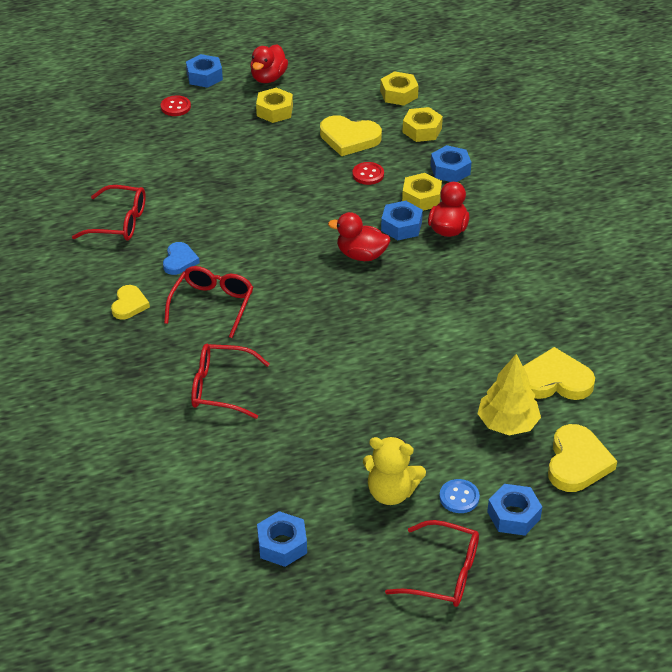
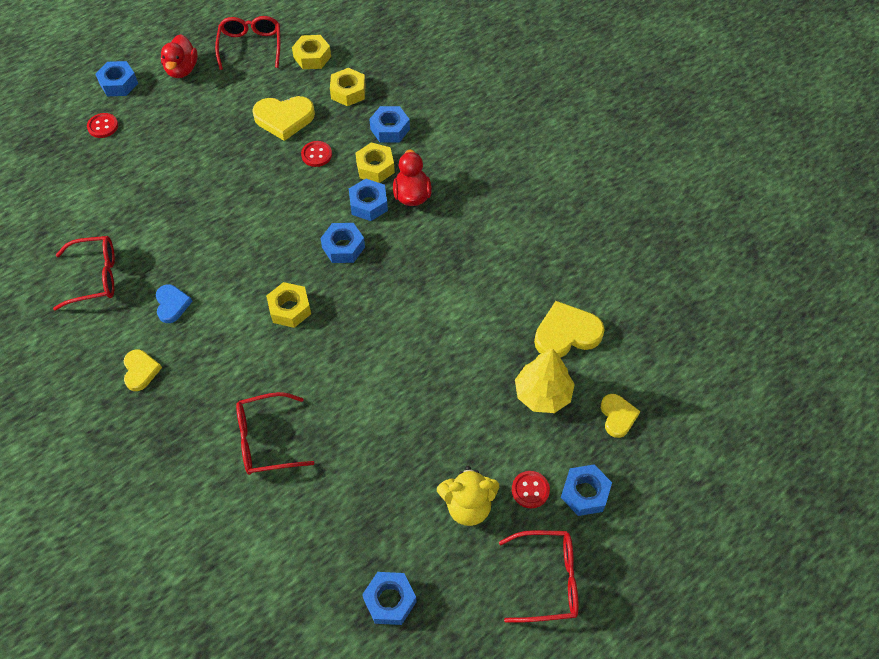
camera: 20 degrees left, 15 degrees up
(212, 305) = (223, 346): red glasses -> red glasses (251, 46)
(274, 111) = (202, 106): yellow nut -> yellow nut (290, 309)
(361, 255) = (343, 247): red duck -> blue nut
(459, 497) = (530, 490): blue button -> red button
(577, 462) = (617, 416): yellow heart -> yellow heart, size x0.61

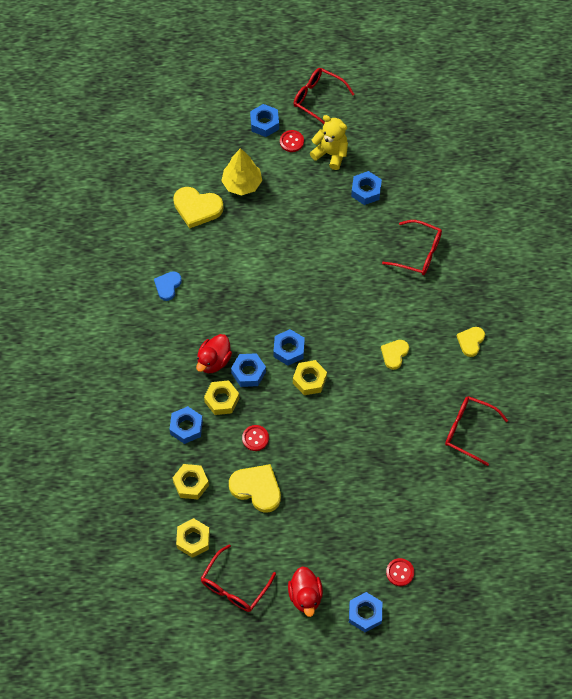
camera: 145 degrees left, 5 degrees up
(172, 304) = (427, 377): blue heart -> blue heart (168, 286)
(182, 69) = (305, 596): red duck -> red duck turned 135 degrees clockwise
(290, 309) = (353, 327): yellow nut -> yellow nut (309, 380)
(390, 600) = (404, 136): blue nut -> blue nut (366, 191)
(617, 416) = (211, 148): yellow heart -> yellow heart (394, 354)

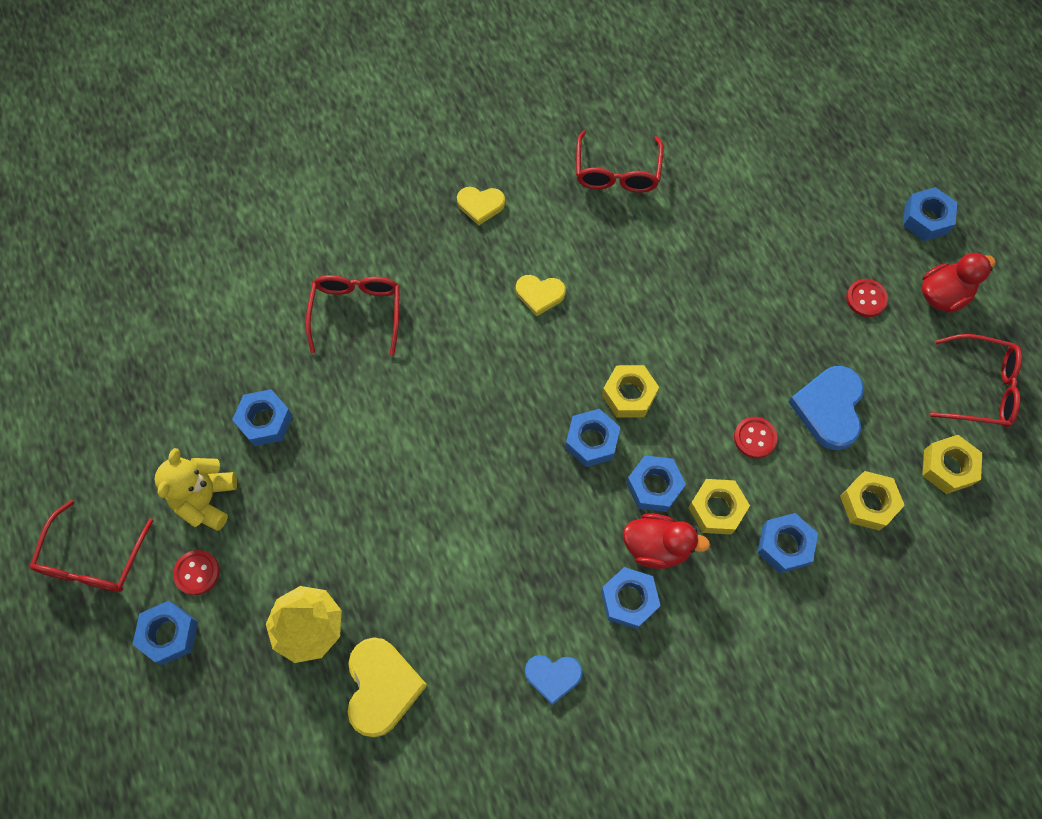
camera: 110 degrees left, 5 degrees up
(191, 336) = (629, 600): none -> blue nut
(257, 488) = (829, 408): yellow heart -> blue heart
(400, 572) = (851, 196): red button -> red button (866, 299)

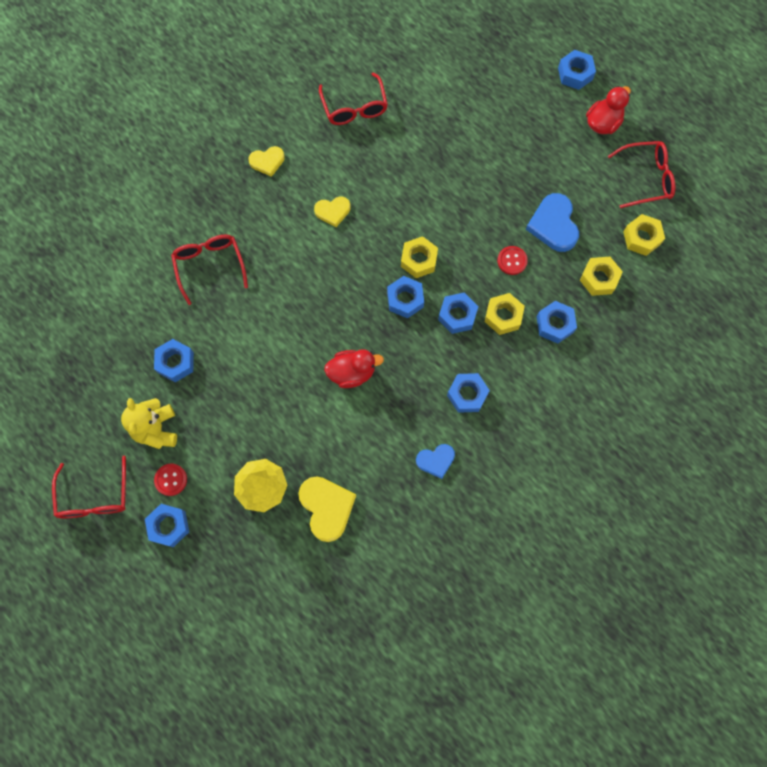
camera: 20 degrees left, 5 degrees up
(657, 546) = (473, 354): red duck -> red duck (352, 373)
(866, 299) = (553, 142): red button -> none

